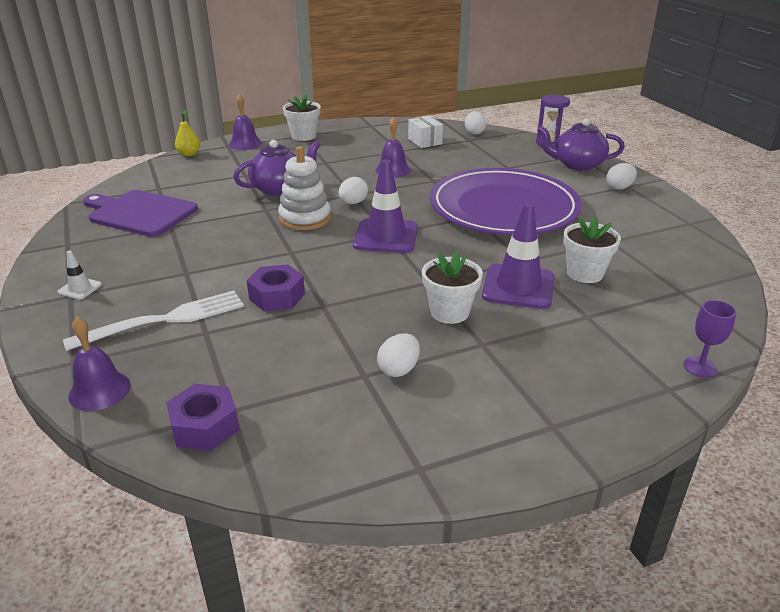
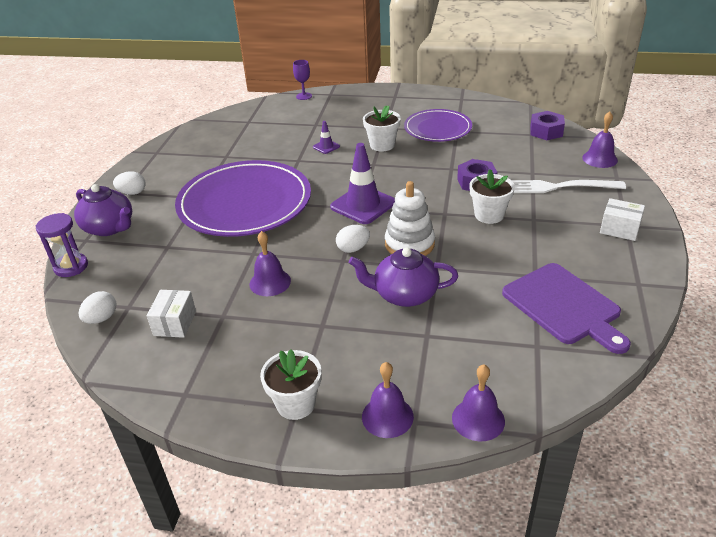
camera: 145 degrees left, 5 degrees up
(80, 288) = (619, 229): white traffic cone -> white box
(189, 154) = (478, 419): yellow pear -> purple bell
(399, 369) = (437, 128): white egg -> purple plate
(518, 287) = (326, 147): purple traffic cone -> purple traffic cone, size x0.47
(585, 273) = (278, 143): white flower pot -> white flower pot (489, 215)

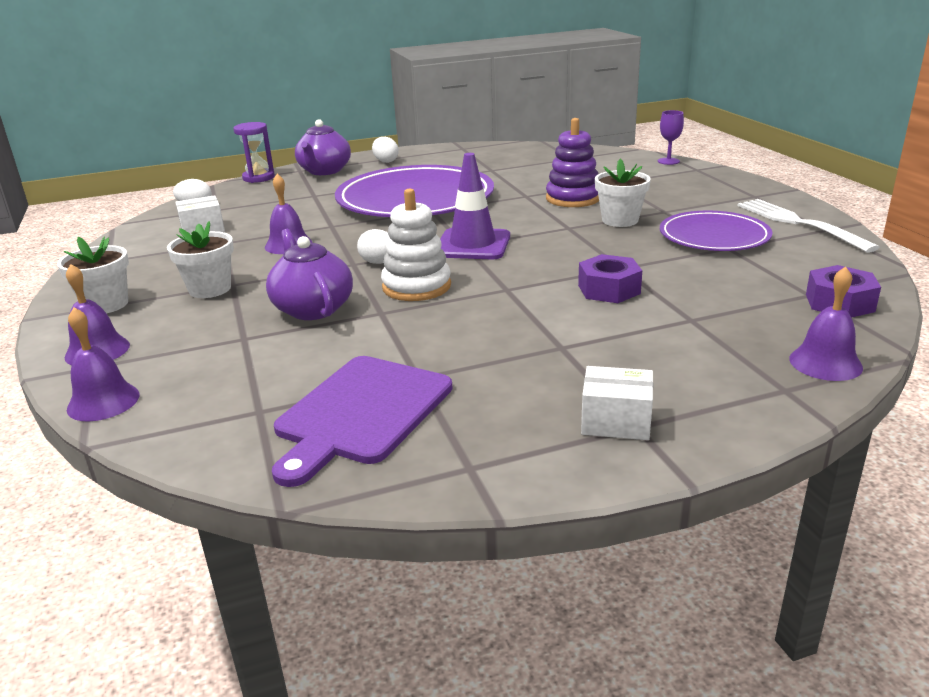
camera: 60 degrees right, 10 degrees down
(326, 147) = (573, 198): purple traffic cone -> purple stacking toy
(489, 215) = (535, 315): white flower pot -> white flower pot (210, 289)
(557, 187) = (676, 346): white fork -> white fork (799, 223)
(619, 229) = (616, 422): white box -> white box turned 75 degrees counterclockwise

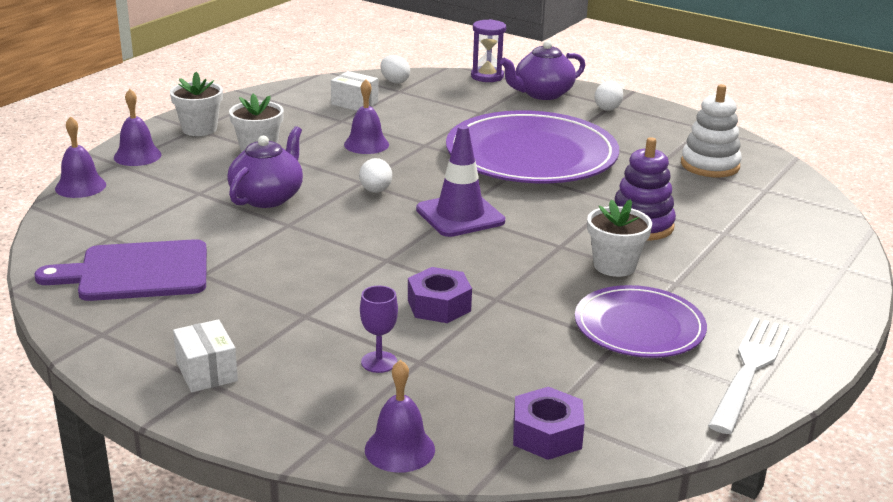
camera: 50 degrees right, 0 degrees up
(416, 286) = (348, 221): white stacking toy -> white stacking toy (710, 165)
(668, 161) = (844, 244): purple goblet -> purple goblet (379, 362)

